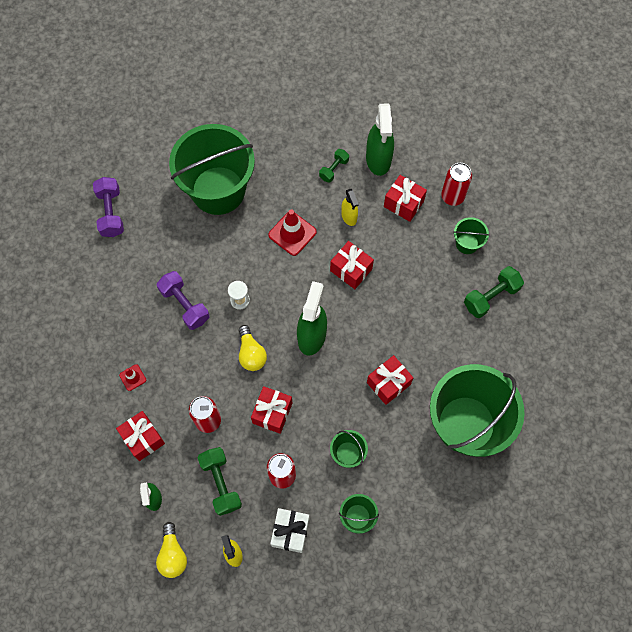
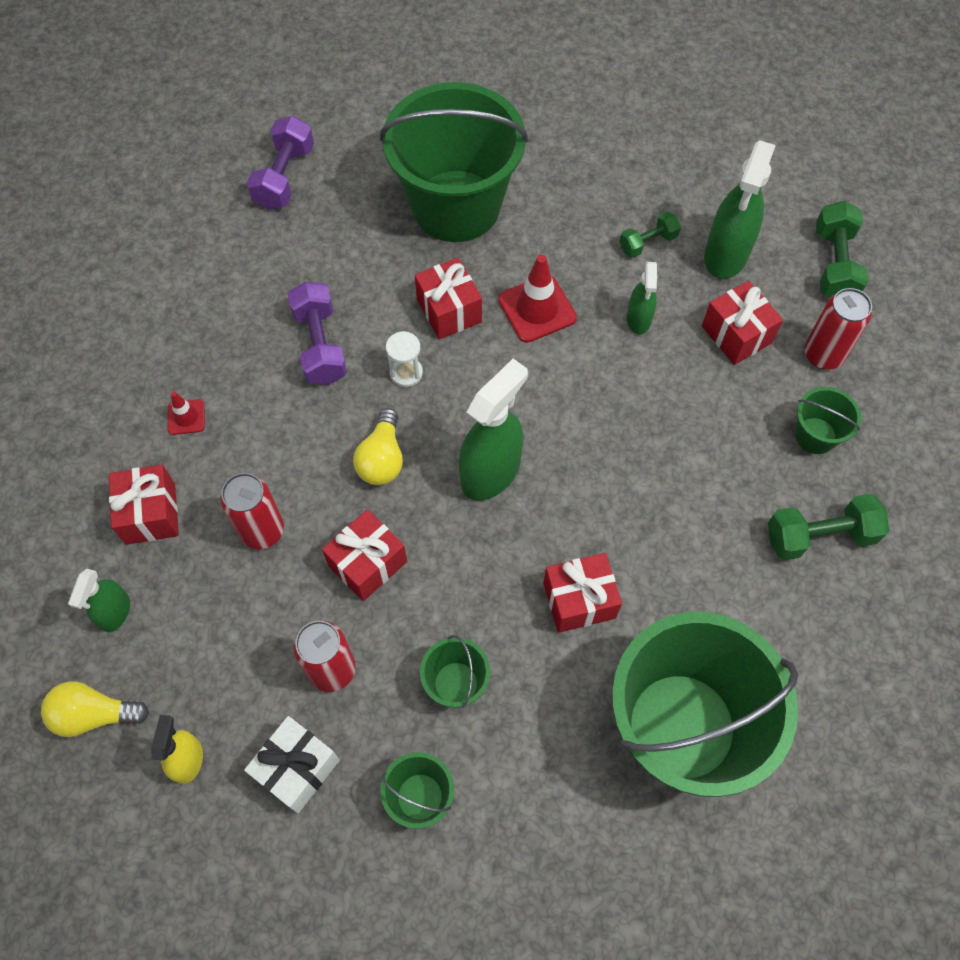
camera: 25 degrees right, 5 degrees down
(172, 554) = (94, 714): yellow light bulb -> yellow light bulb turned 75 degrees clockwise
(221, 483) = (229, 637): green dumbbell -> green dumbbell (834, 264)
(349, 217) = (638, 319): yellow spray bottle -> green spray bottle
(351, 270) = (603, 399): red gift -> red gift (449, 310)

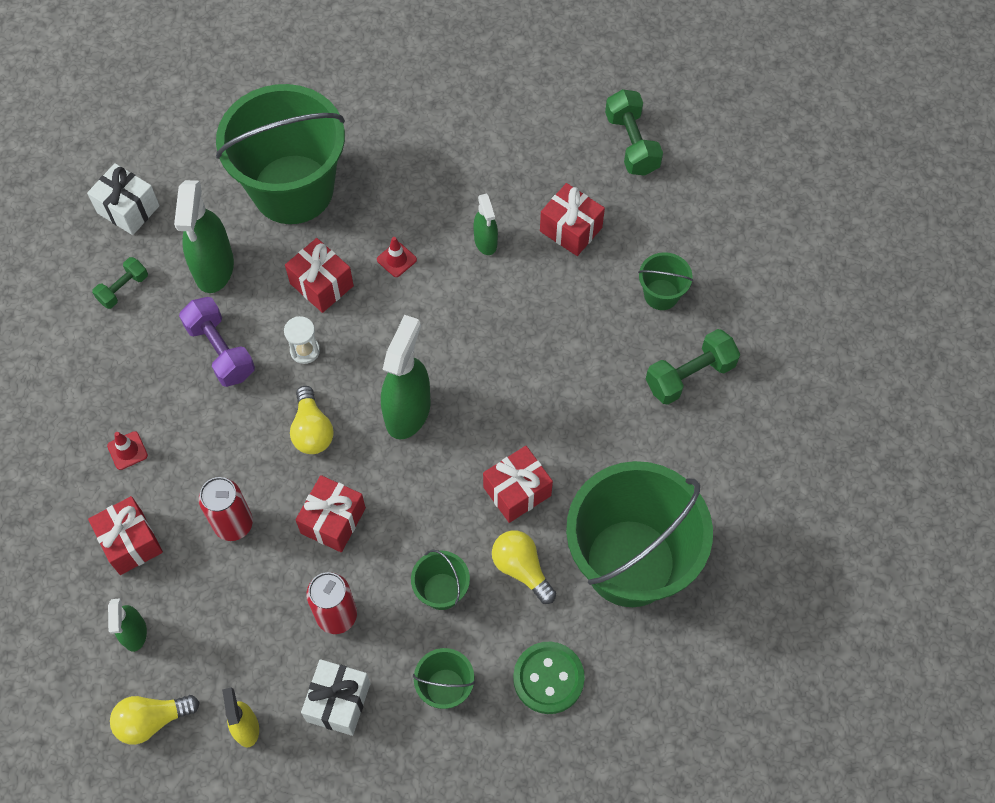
camera: 20 degrees left, 0 degrees up
(284, 177) = (128, 209): purple dumbbell -> white gift
(537, 309) = (396, 259): red traffic cone -> red traffic cone, size x0.55
(540, 830) = (548, 678): none -> green button
(554, 690) = (521, 568): none -> yellow light bulb
(648, 243) = (471, 172): green dumbbell -> green dumbbell (123, 289)
(726, 255) = (540, 163): green spray bottle -> green spray bottle (214, 268)
(823, 355) = (646, 225): red can -> none

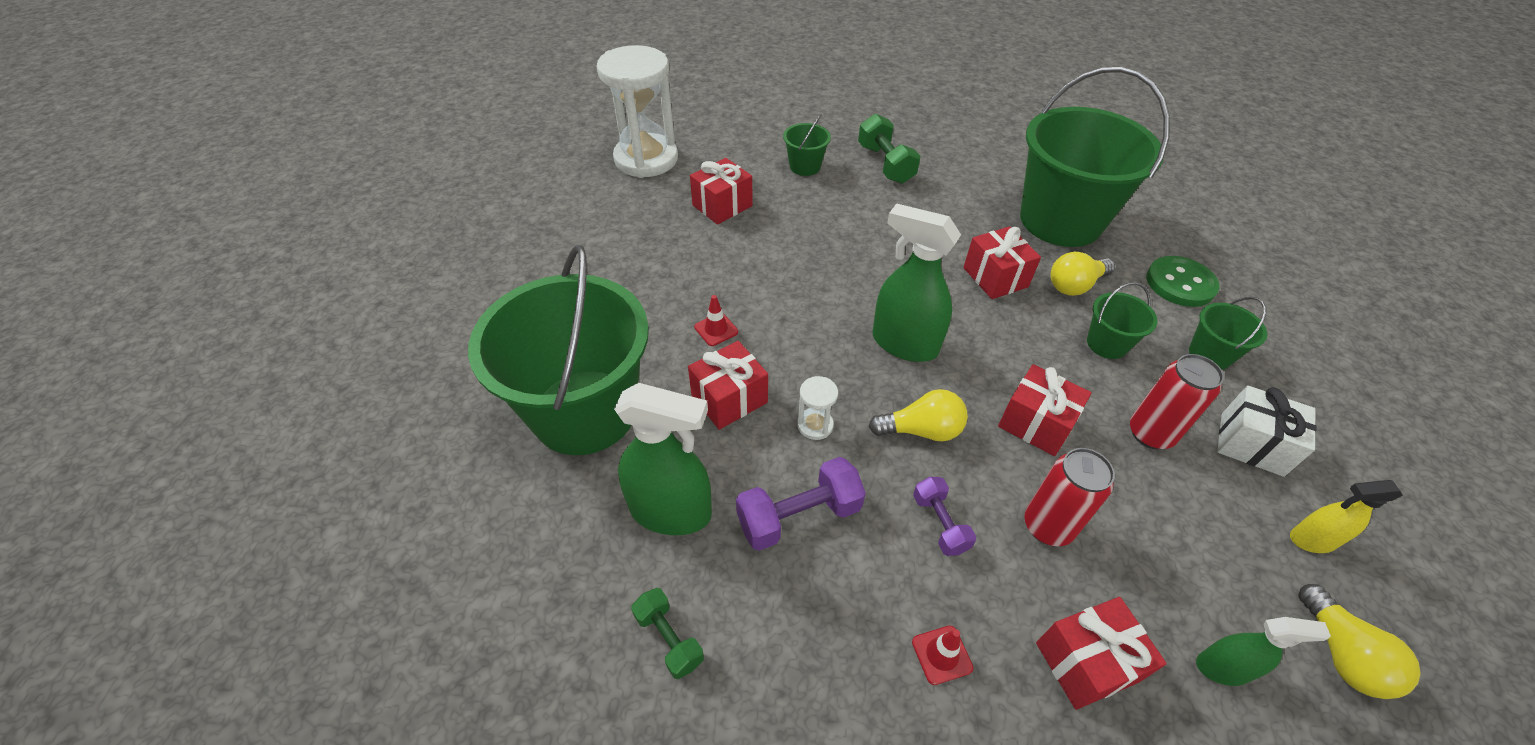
camera: 80 degrees left, 15 degrees down
(128, 209) = (530, 619): white gift -> none
(226, 446) = (939, 523): none -> purple dumbbell
(485, 242) = (717, 261): green spray bottle -> none
(631, 144) = (646, 159): green dumbbell -> white hourglass

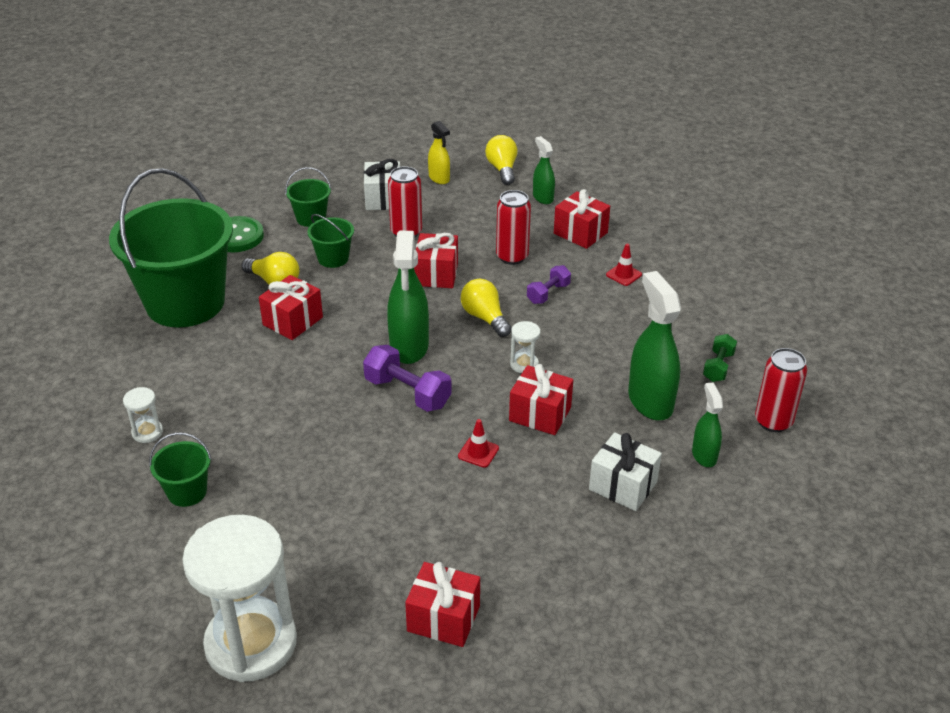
camera: 120 degrees left, 10 degrees down
(532, 629) = (773, 421): none -> red can
(555, 509) = (704, 455): none -> green spray bottle
(585, 411) = (623, 486): green bucket -> white gift
(722, 206) = (302, 527): red gift -> red gift (443, 618)
(799, 516) = (598, 347): purple dumbbell -> purple dumbbell (407, 393)
(885, 164) = (147, 432): green dumbbell -> white hourglass
(1340, 654) = (502, 169): yellow light bulb -> yellow light bulb turned 60 degrees counterclockwise

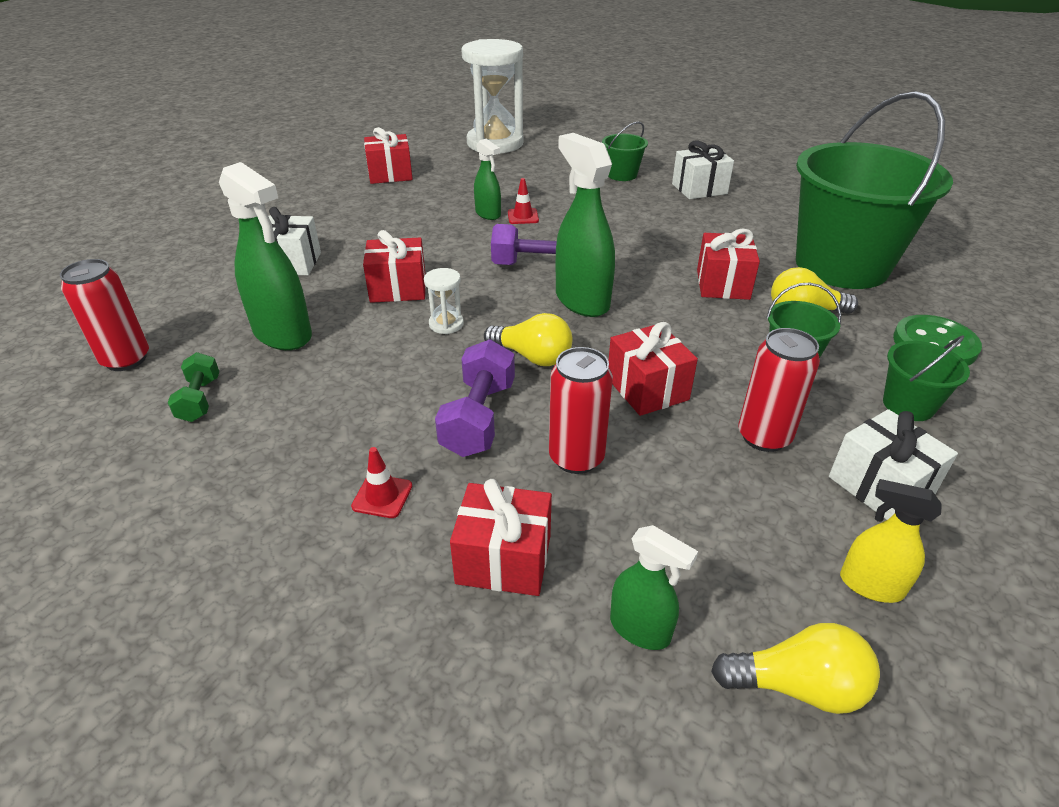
camera: 150 degrees right, 0 degrees up
(147, 432) = (699, 189): white hourglass -> white gift
(478, 452) = (435, 248): red traffic cone -> red traffic cone (523, 216)
(502, 169) = (797, 686): yellow light bulb -> yellow light bulb turned 45 degrees counterclockwise
(548, 293) = (478, 418): purple dumbbell -> purple dumbbell, size x1.61
(704, 455) = (211, 306): green spray bottle -> green spray bottle (488, 214)

